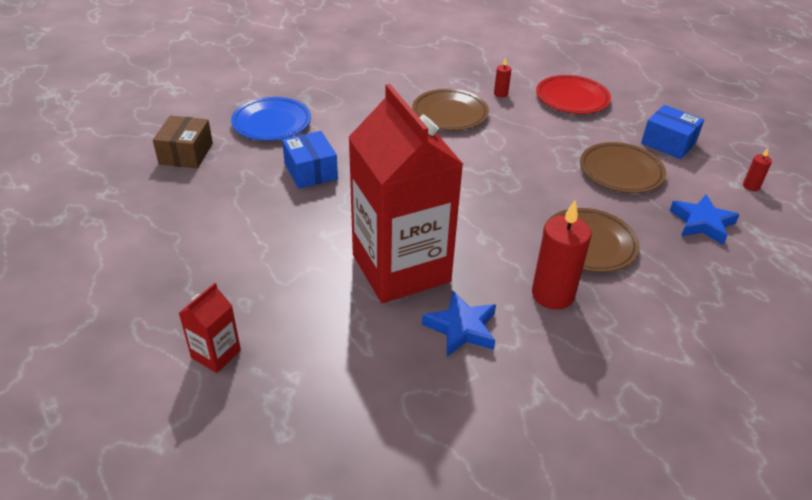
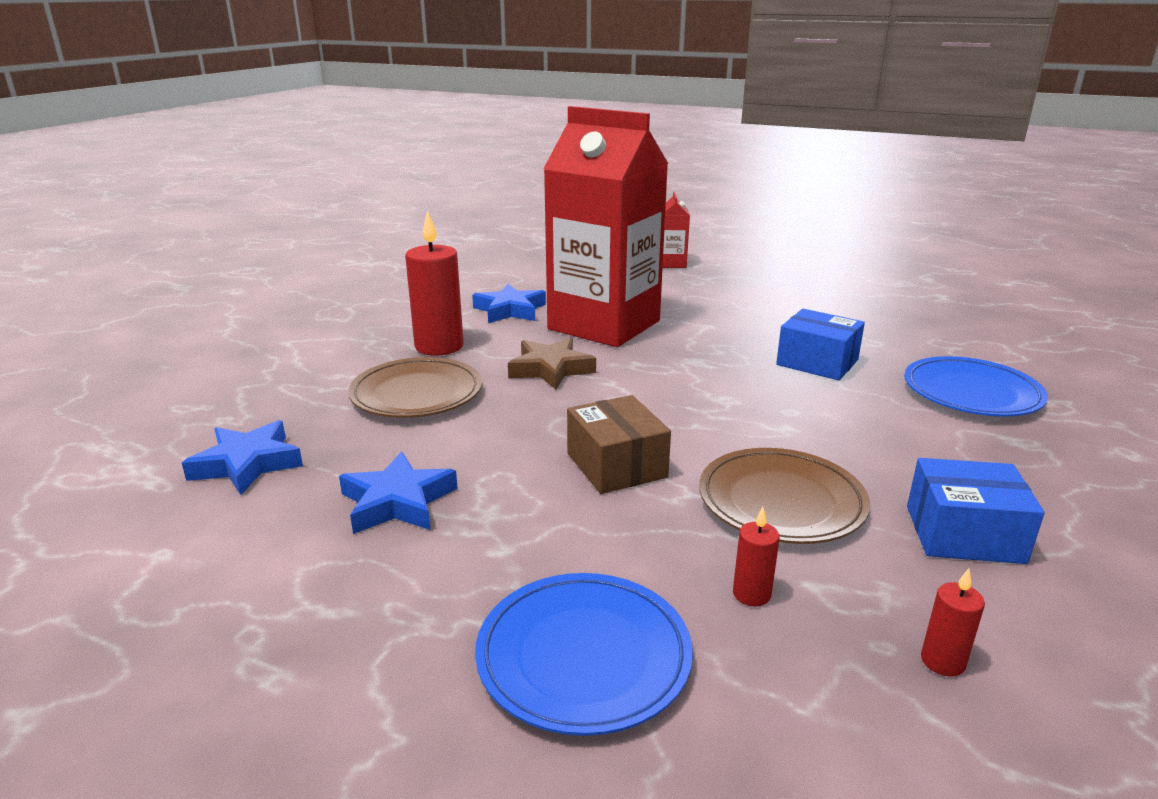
camera: 150 degrees right, 15 degrees down
(186, 154) = (965, 337): brown box -> brown box (616, 465)
(484, 232) = (550, 369): none -> brown star
(572, 98) = (583, 657): red plate -> blue plate
(621, 171) = (398, 502): brown plate -> blue star
(668, 143) = (301, 606): blue box -> blue box (964, 534)
(751, 186) = (122, 561): red candle -> red candle (942, 661)

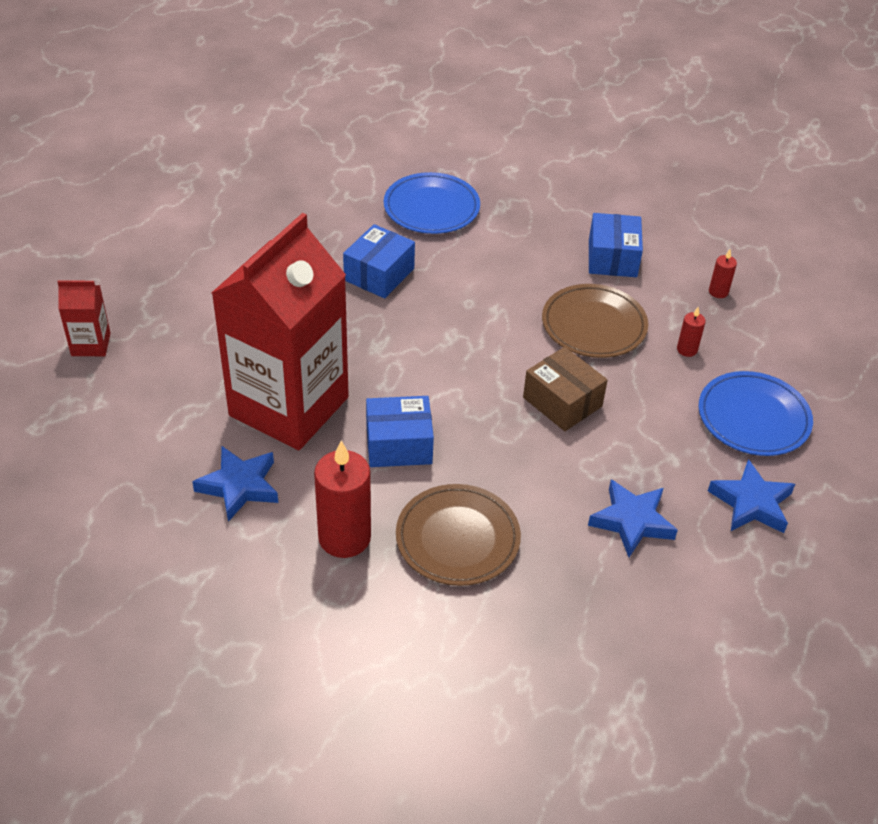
camera: 95 degrees left, 20 degrees up
(247, 464) = (597, 635): blue star -> blue star (751, 503)
(550, 369) = (399, 444): brown star -> blue box
(616, 465) = (562, 402): brown box -> brown box turned 75 degrees clockwise

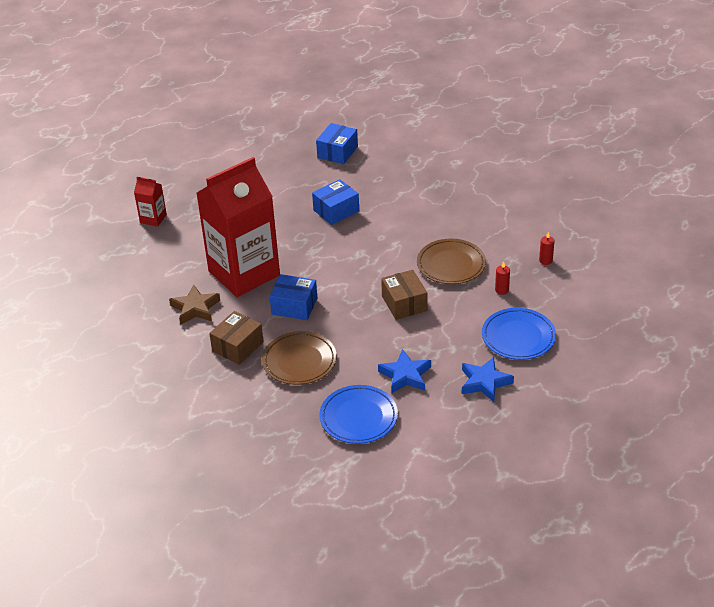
camera: 25 degrees right, 5 degrees down
(239, 486) = (195, 308): blue star -> brown star
(344, 537) = (238, 346): red candle -> brown box
(431, 208) = (391, 177): blue plate -> blue plate (358, 417)
(612, 258) = (488, 228): blue box -> blue box (337, 152)

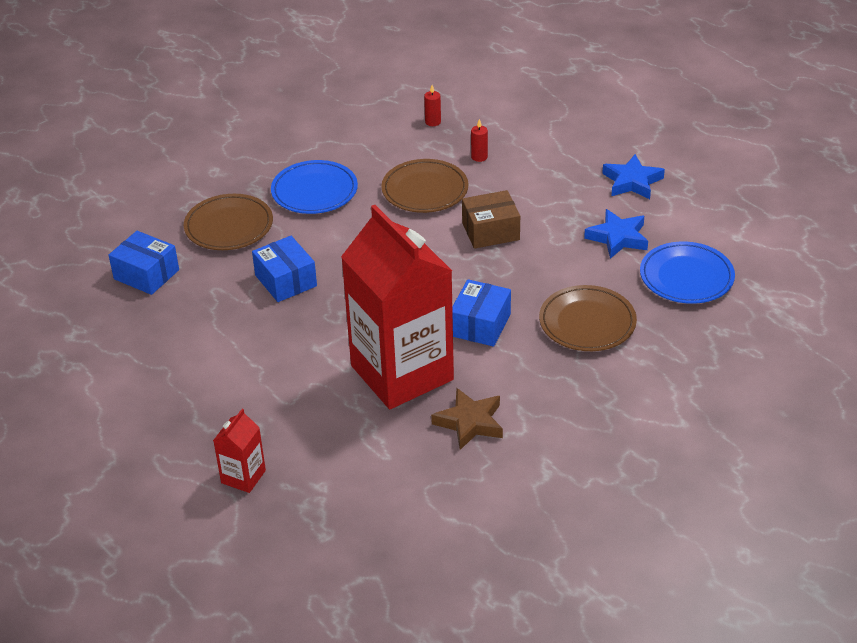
camera: 85 degrees left, 0 degrees up
(238, 346) = (554, 379): brown box -> none
(392, 178) = (229, 226): none -> brown plate
(518, 337) = (561, 153): blue plate -> blue plate (314, 191)

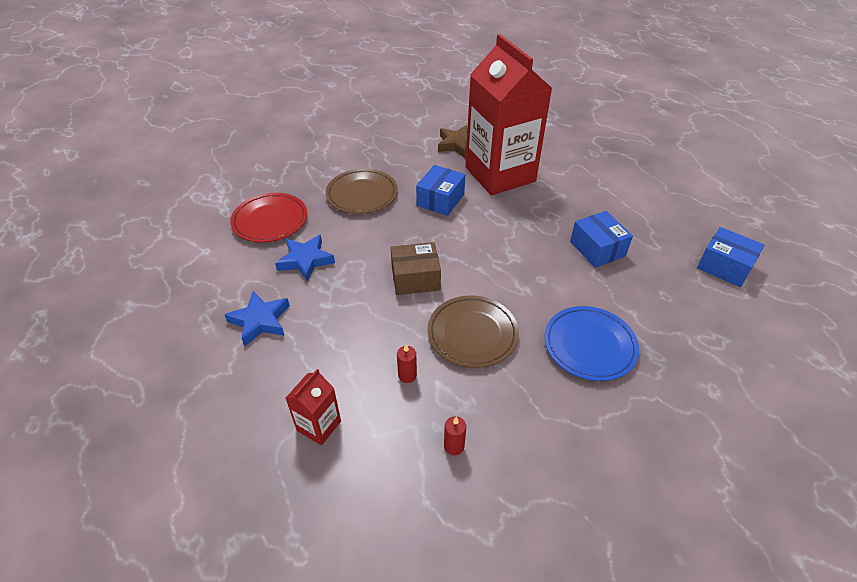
camera: 175 degrees left, 5 degrees up
(229, 226) = (667, 310): brown plate -> none
(243, 476) = (594, 130): red carton -> red carton (319, 426)
(686, 277) = (270, 221): blue plate -> red plate

